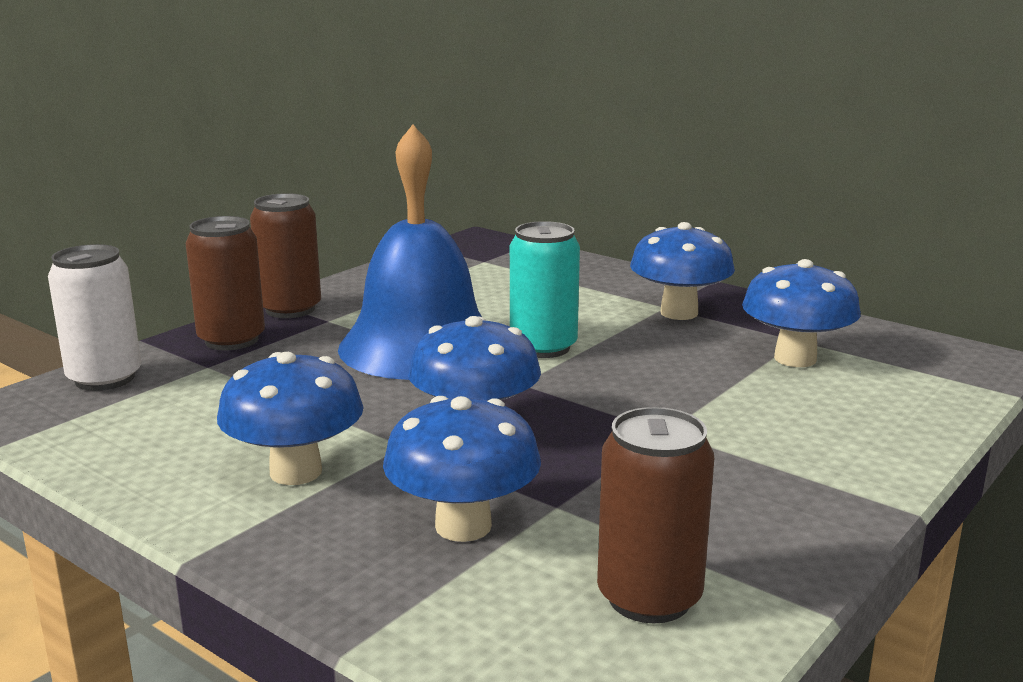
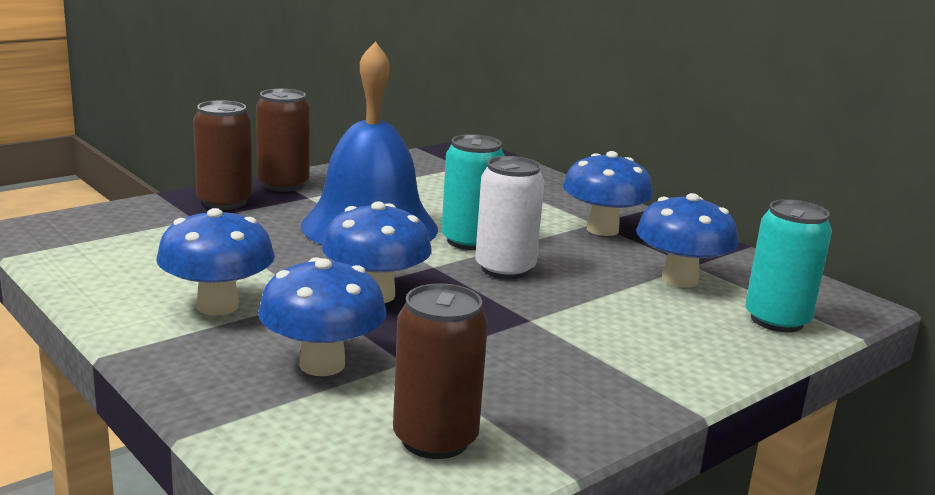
camera: 10 degrees right, 0 degrees up
(104, 378) = (113, 217): white can -> white can (505, 269)
(922, 389) = (776, 320): none -> turquoise can

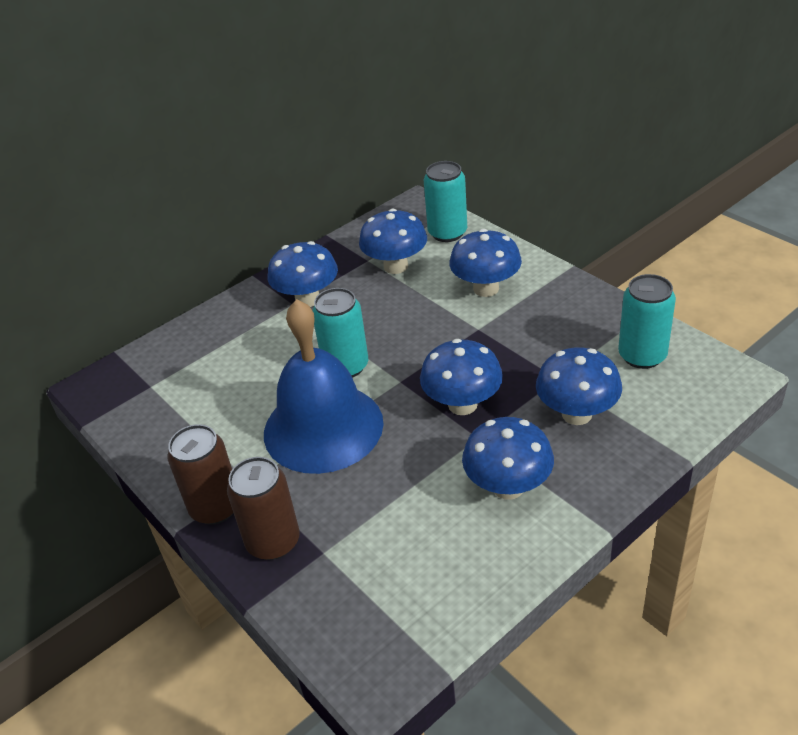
camera: 85 degrees left, 20 degrees up
(435, 439) = (642, 356): brown can -> turquoise can
(505, 269) = (397, 344): white can -> none
(627, 334) = (486, 288): none -> blue mushroom

